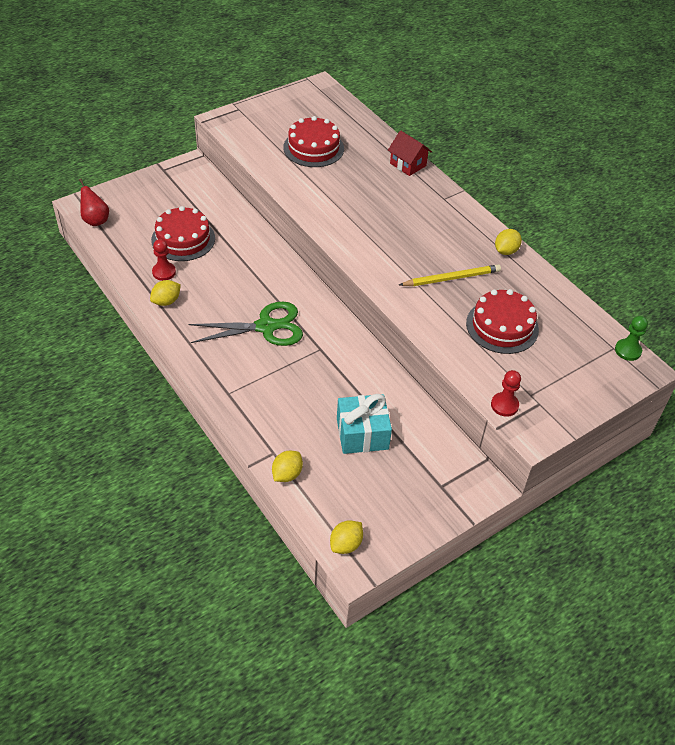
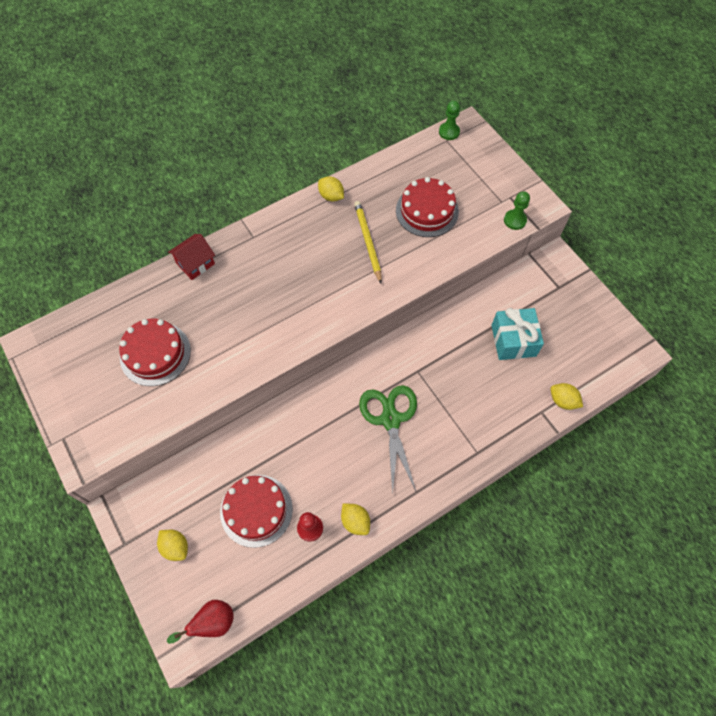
camera: 85 degrees left, 15 degrees up
(346, 544) = (623, 357): yellow lemon -> yellow lemon (175, 547)
(504, 405) = (515, 220): red pawn -> green pawn

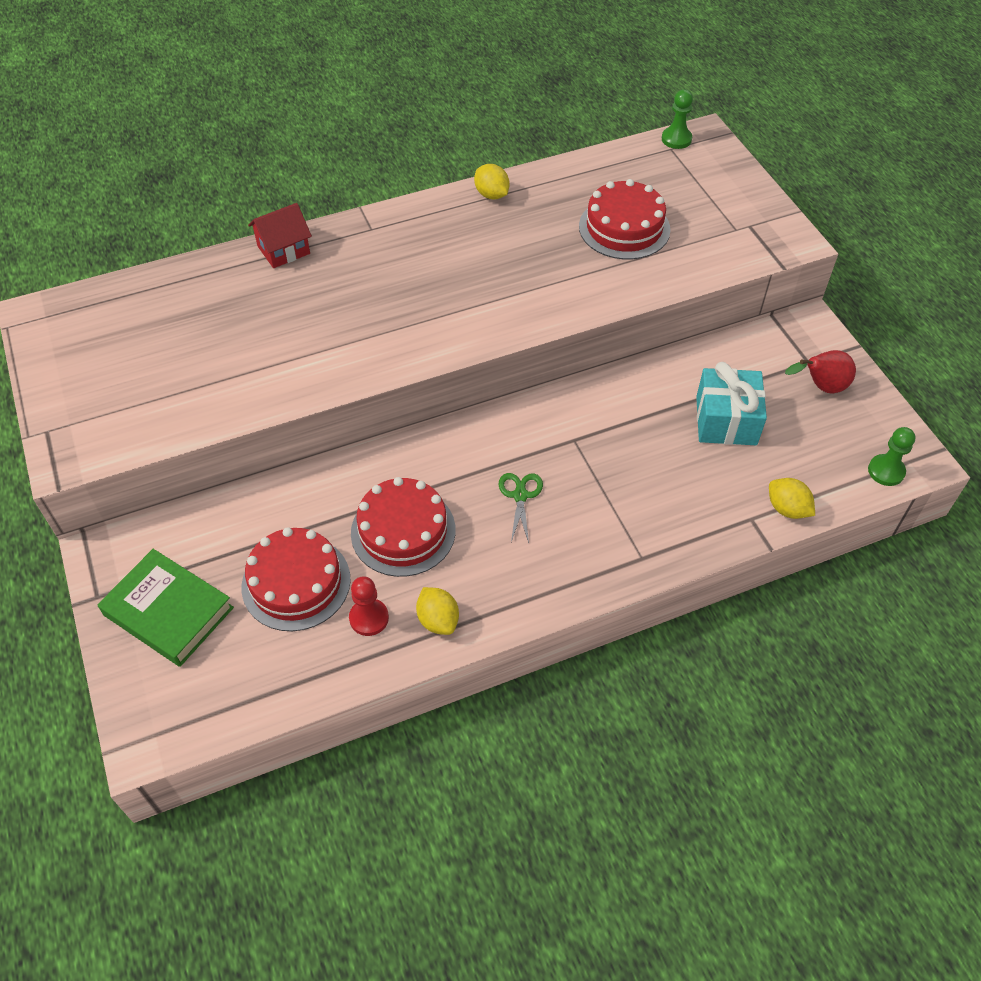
camera: 10 degrees right, 10 degrees down
(155, 354) = (200, 348): red cake -> red cake (403, 531)
(175, 547) = (168, 611): yellow lemon -> green book
(212, 622) = (195, 719): red pear -> red pear (820, 387)
(367, 242) = (530, 254): yellow pencil -> none
(390, 419) = (520, 495): green scissors -> green scissors, size x0.51
(515, 220) = (750, 254): green pawn -> green pawn (886, 471)

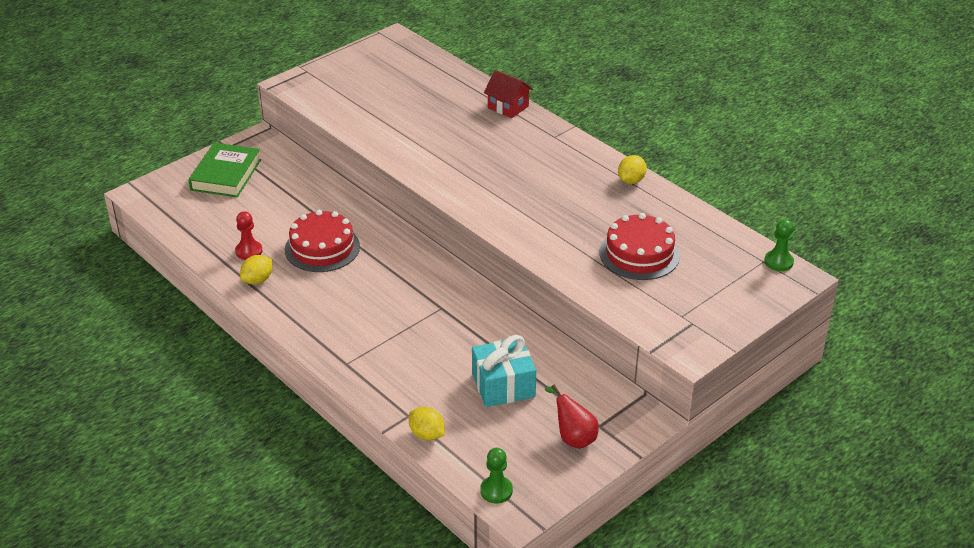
camera: 70 degrees right, 15 degrees down
(296, 582) = (264, 215): red cake -> none
(520, 495) = (376, 293): green scissors -> none
(787, 509) = (427, 434): yellow lemon -> yellow lemon turned 75 degrees counterclockwise

